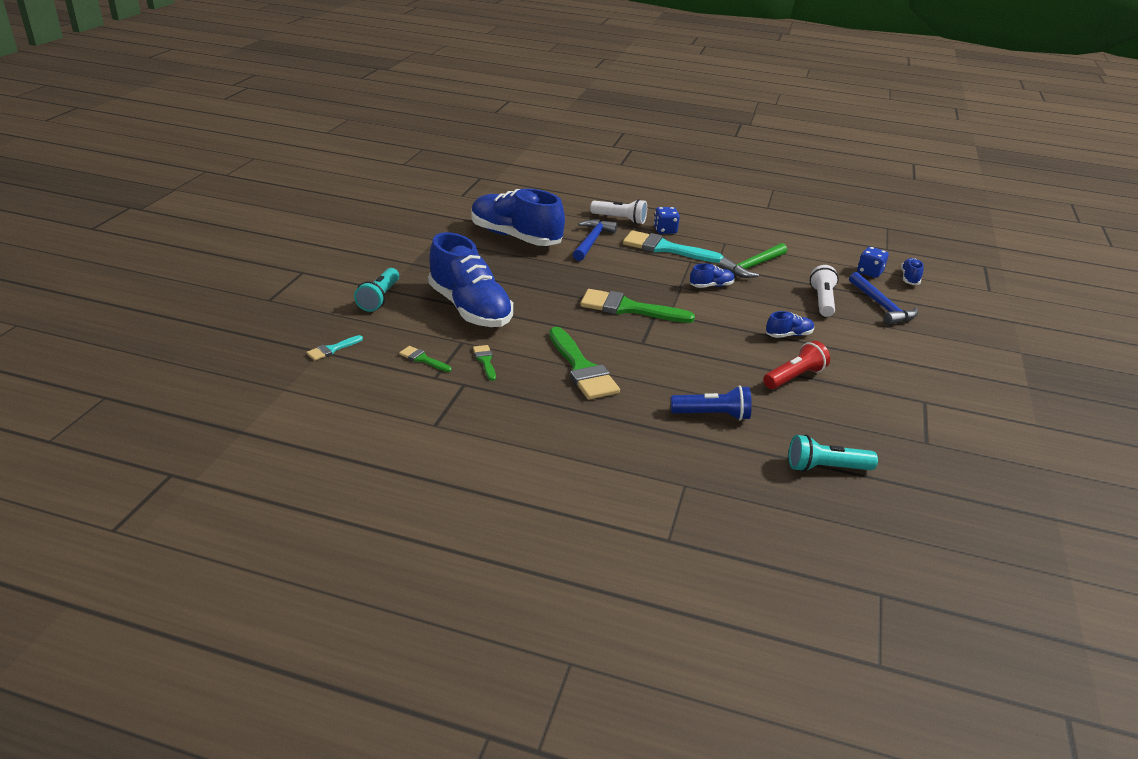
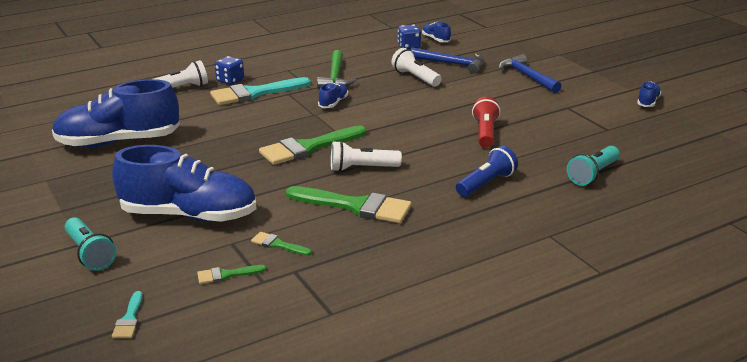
camera: 45 degrees left, 5 degrees down
(592, 241) = (189, 114): blue hammer -> blue hammer (527, 76)
(638, 345) = (362, 168): none -> white flashlight
(788, 335) = (435, 109): blue shoe -> blue shoe (648, 102)

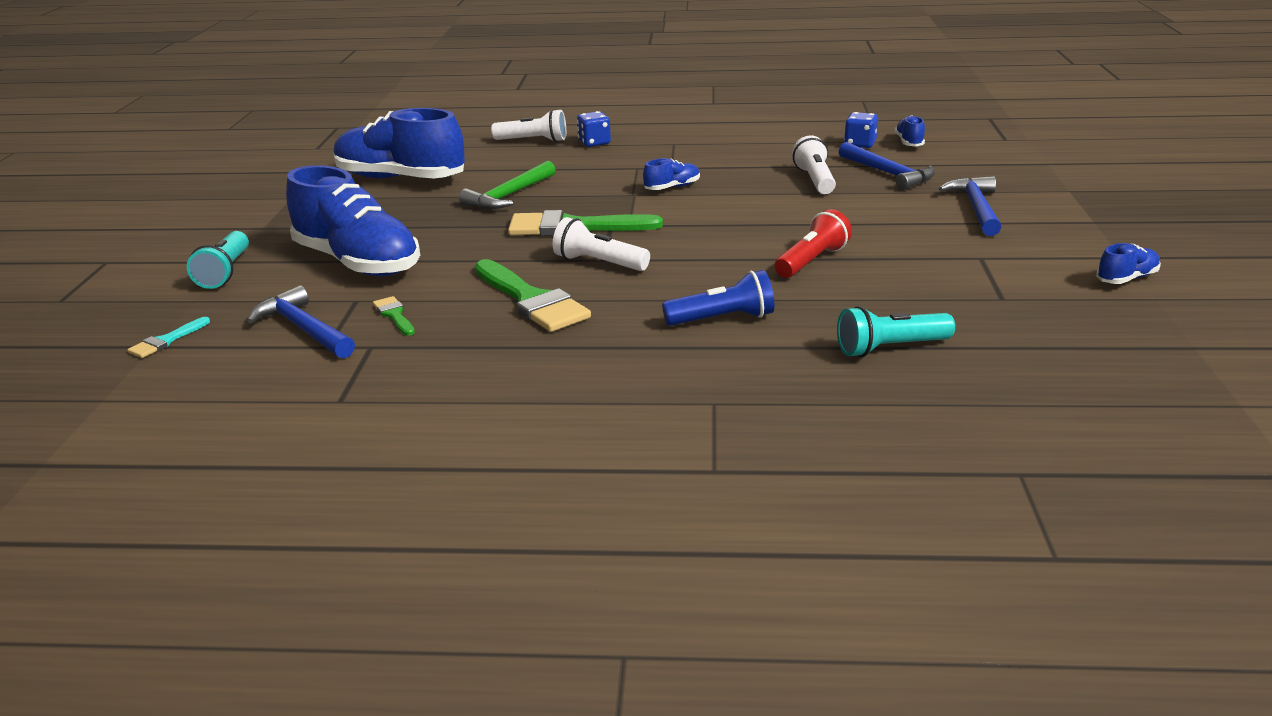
camera: 35 degrees right, 0 degrees up
(226, 275) = (304, 329): green brush -> blue hammer
(254, 93) = (600, 160): turquoise brush -> none
(335, 77) = (716, 160): green hammer -> green hammer (509, 195)

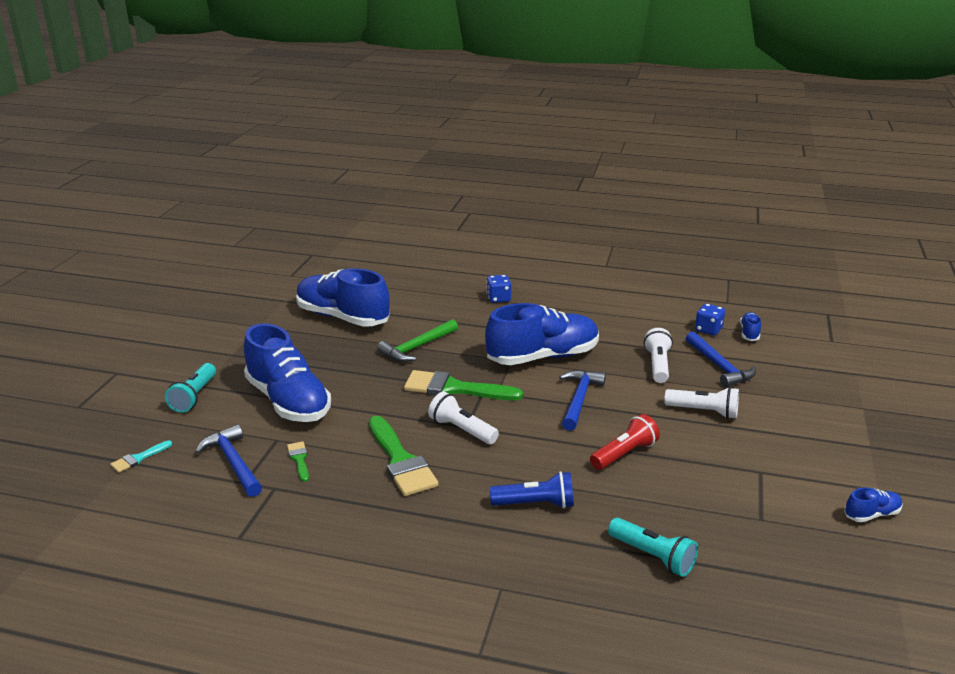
camera: 10 degrees right, 0 degrees up
(533, 141) = (452, 290): white flashlight -> white flashlight (704, 411)
(672, 187) = (542, 357): blue shoe -> blue shoe, size x2.38
(890, 348) = (653, 556): turquoise flashlight -> turquoise flashlight turned 135 degrees counterclockwise
(976, 208) = (777, 416): blue hammer -> blue hammer (579, 399)

